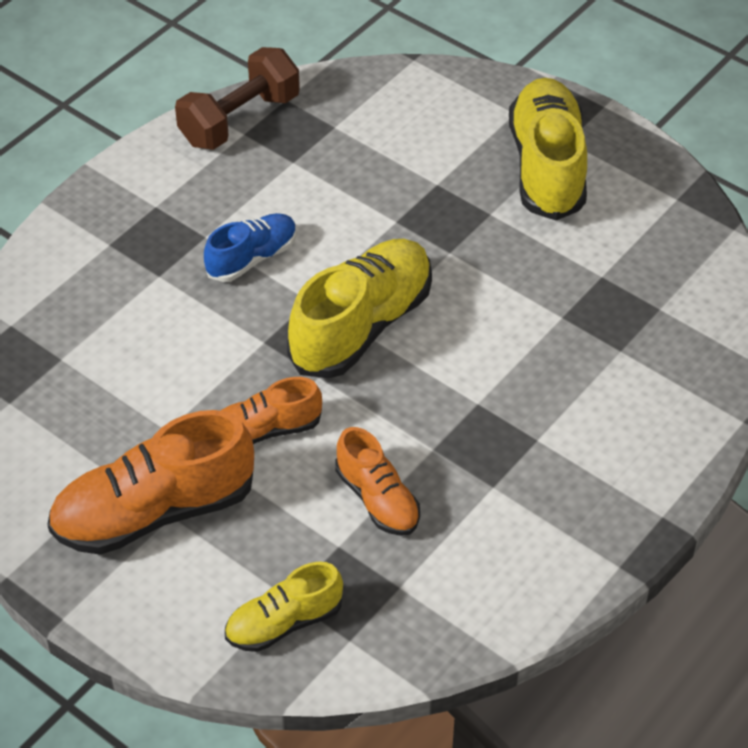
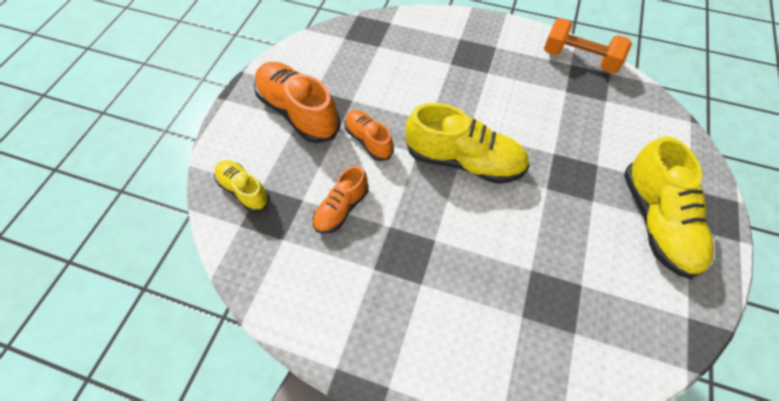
camera: 70 degrees right, 10 degrees up
(239, 120) = (579, 59): brown dumbbell -> orange dumbbell
(252, 258) = (484, 96): blue shoe -> none
(547, 166) = (657, 221): yellow shoe -> yellow shoe turned 105 degrees clockwise

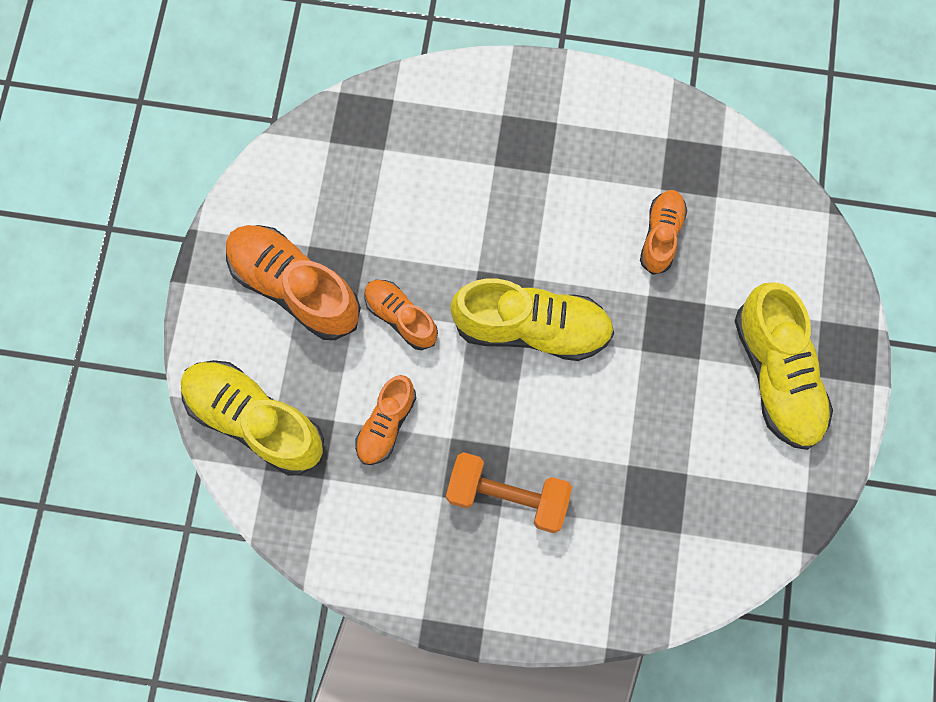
camera: 10 degrees left, 15 degrees up
(243, 190) = (255, 420): yellow shoe -> yellow shoe, size x1.75
(565, 118) = (661, 235): none -> orange shoe
(579, 59) = (678, 126): orange dumbbell -> orange dumbbell (507, 496)

